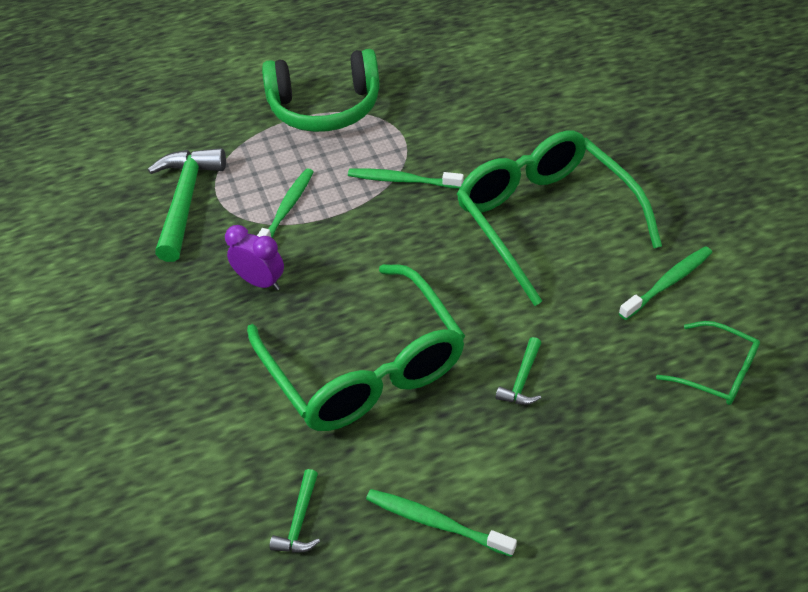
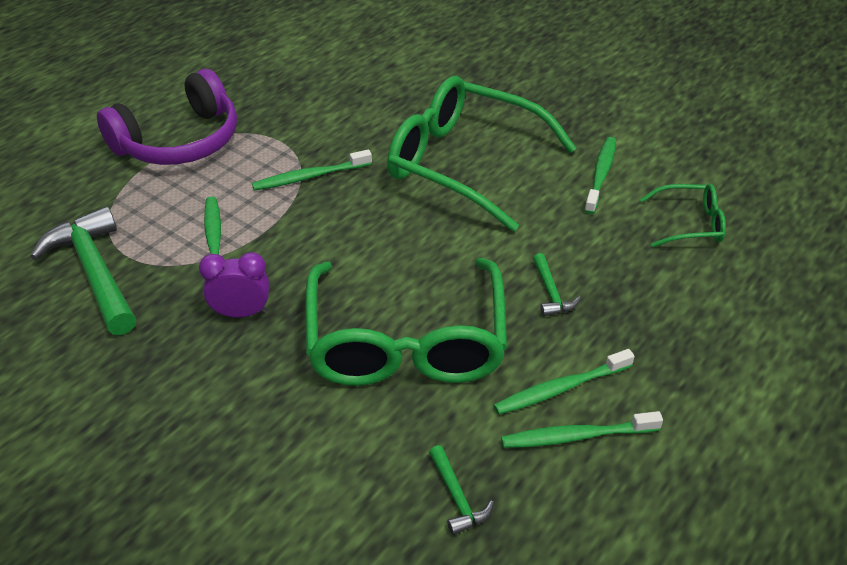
camera: 35 degrees left, 5 degrees down
(325, 108) = (179, 141): green headphones -> purple headphones
(364, 366) = (406, 342): green glasses -> green glasses turned 60 degrees clockwise
(458, 473) = (561, 388): none -> green toothbrush

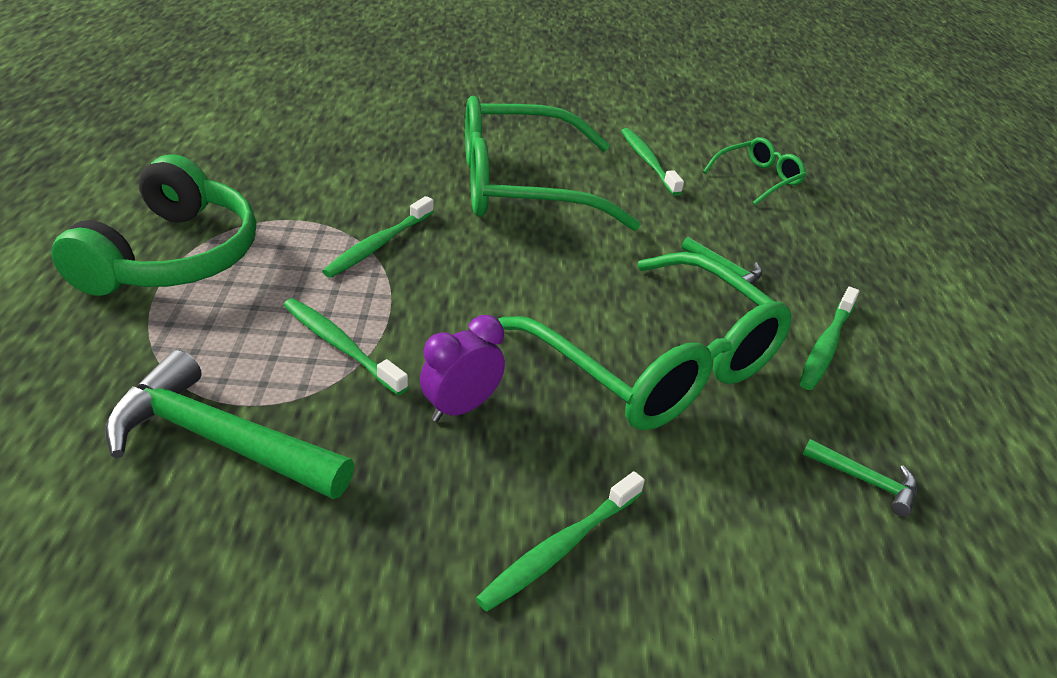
camera: 40 degrees left, 5 degrees down
(179, 141) = (172, 256): purple headphones -> green headphones
(577, 436) = (885, 379): green toothbrush -> green toothbrush (560, 548)

